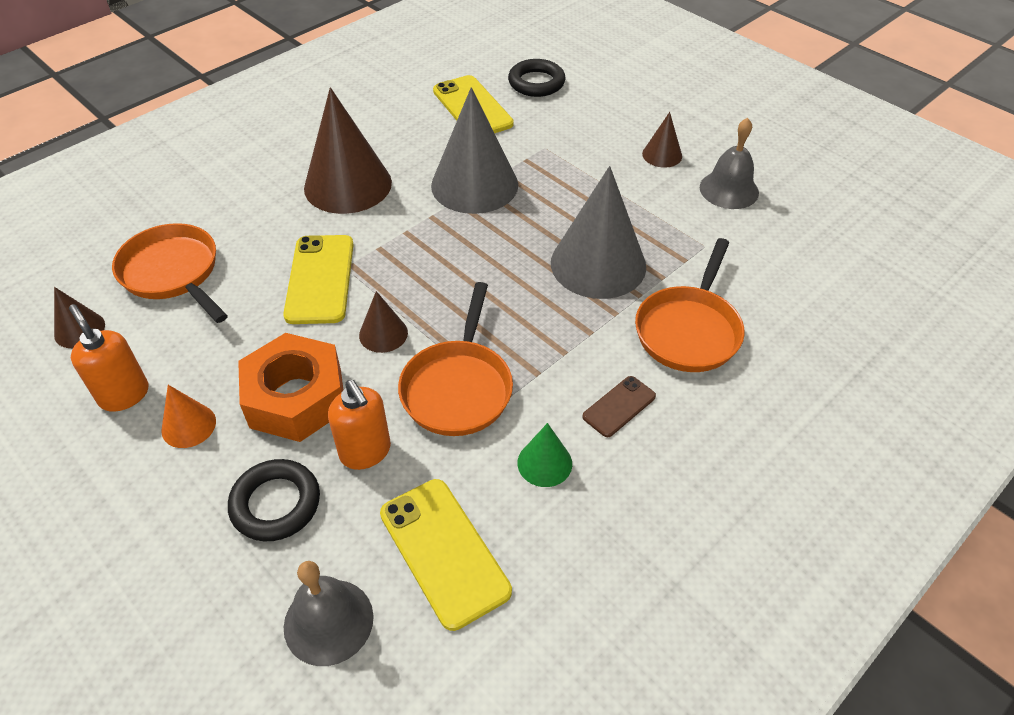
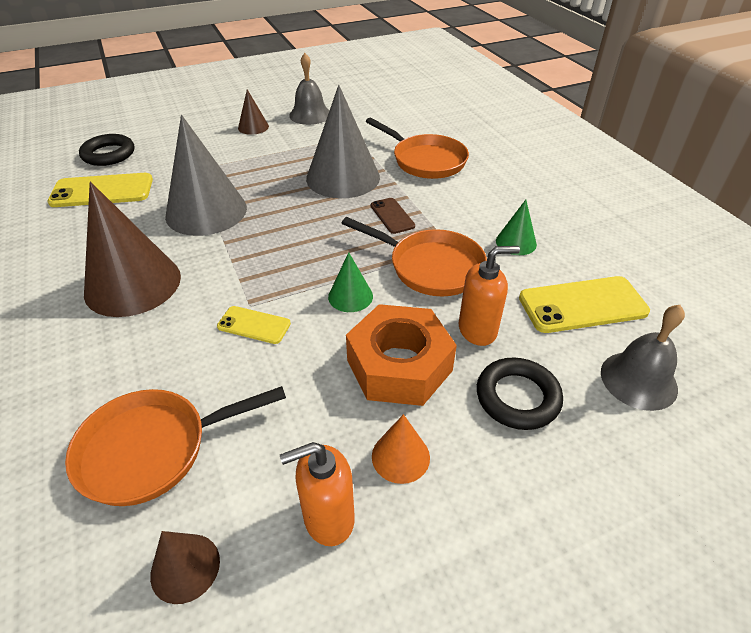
camera: 70 degrees left, 5 degrees down
(320, 279) = (254, 325): yellow phone -> yellow phone, size x0.56
(383, 334) = (350, 296): brown cone -> green cone
(619, 406) = (478, 201): brown phone -> brown phone (392, 216)

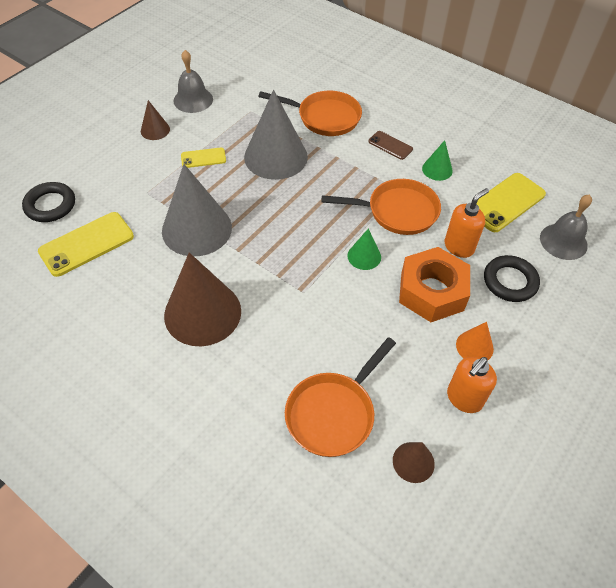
camera: 30 degrees left, 10 degrees up
(254, 325) = (319, 305): yellow phone -> yellow phone (203, 158)
(392, 216) = (340, 179): brown phone -> brown phone (390, 145)

